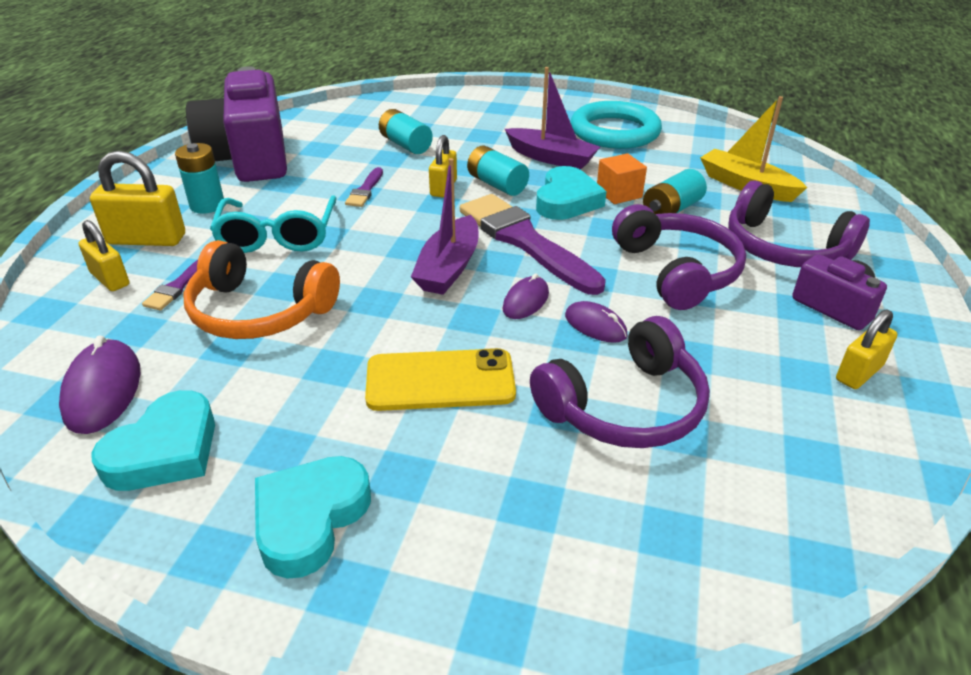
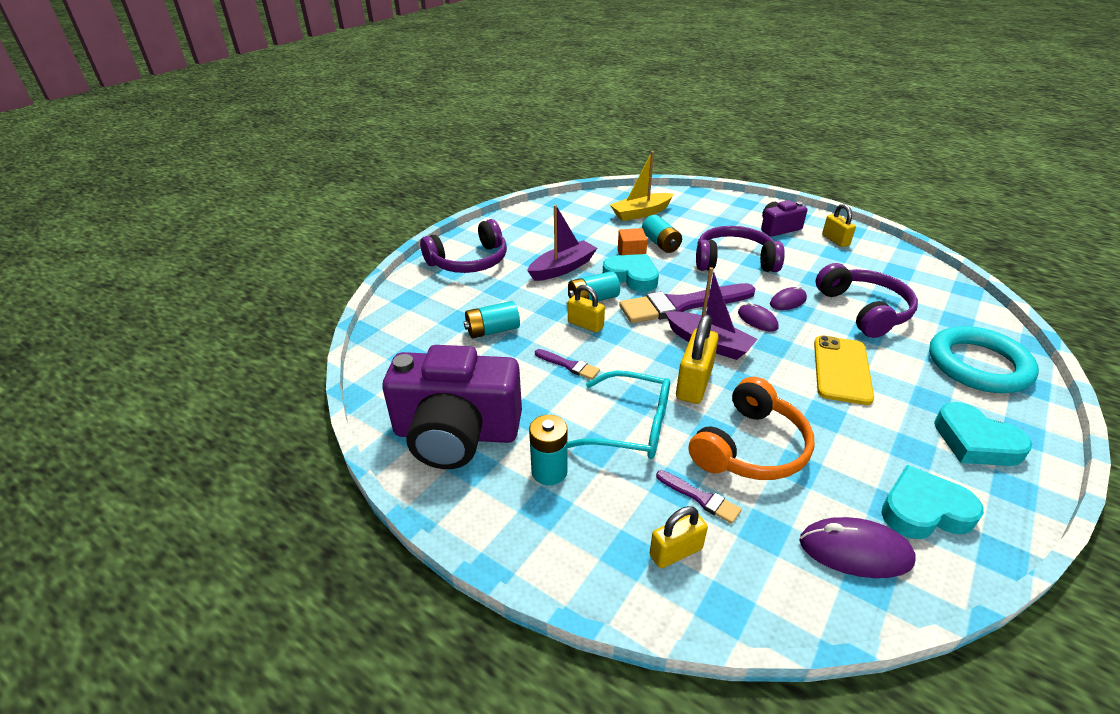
camera: 70 degrees left, 0 degrees up
(147, 239) = (604, 522): yellow padlock -> yellow padlock (694, 383)
(165, 450) = (924, 510): turquoise heart -> turquoise heart turned 60 degrees counterclockwise
(614, 132) = (536, 234): turquoise ring -> turquoise ring (978, 365)
(784, 248) = (718, 224): purple headphones -> purple headphones (469, 261)

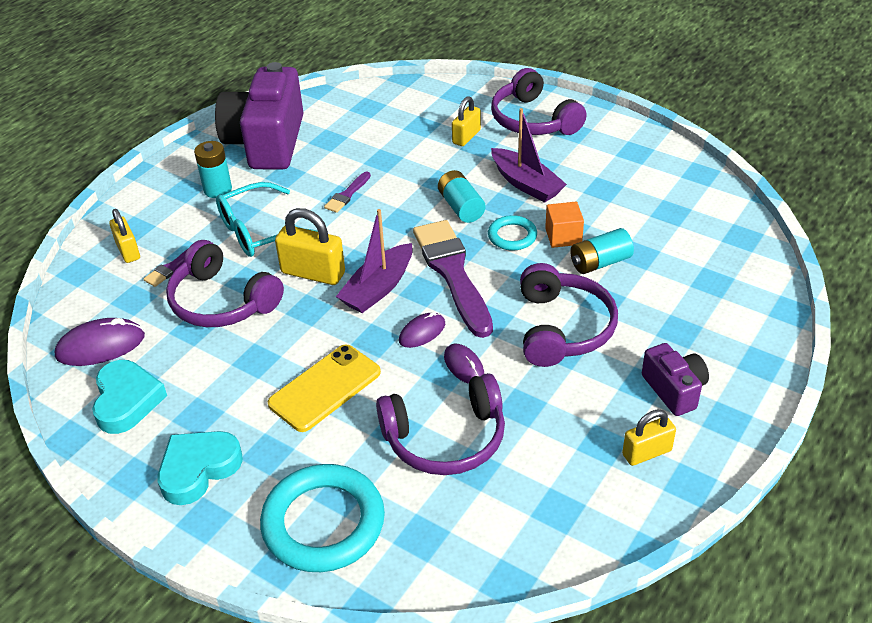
camera: 90 degrees right, 5 degrees up
(493, 330) = (404, 147): turquoise battery -> none
(585, 325) = (413, 203): yellow padlock -> yellow padlock (466, 137)
(629, 426) = (260, 231): turquoise glasses -> turquoise glasses turned 45 degrees clockwise
(632, 277) = (512, 236): turquoise heart -> turquoise ring
(641, 213) = (689, 247): yellow boat -> none
(751, 447) = (221, 302): orange headphones -> purple headphones
(841, 370) = (325, 388): yellow phone -> yellow phone turned 60 degrees counterclockwise
(855, 551) = (101, 346): purple mouse -> purple mouse turned 60 degrees clockwise

